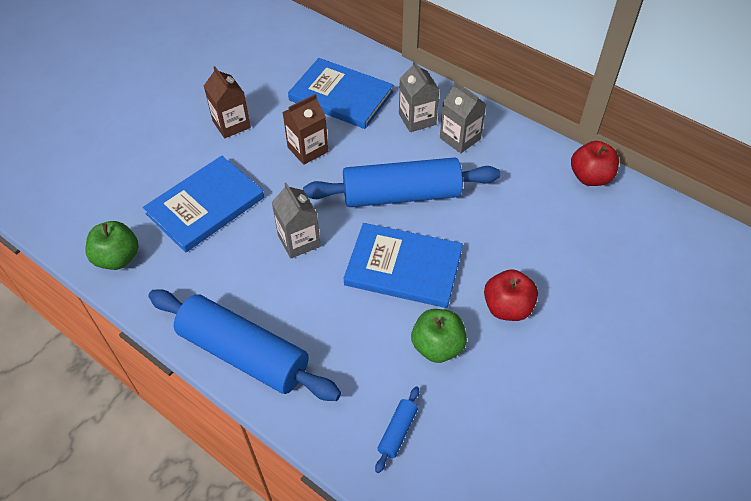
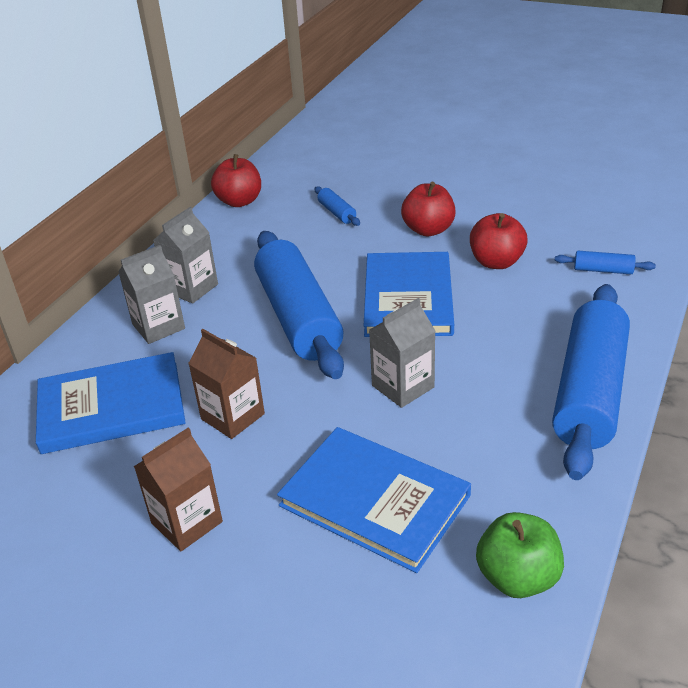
camera: 100 degrees left, 15 degrees down
(341, 96) = (111, 407): blue book -> blue book turned 60 degrees clockwise
(437, 346) = (496, 262): green apple -> red apple
(555, 243) = (337, 213): none -> blue rolling pin

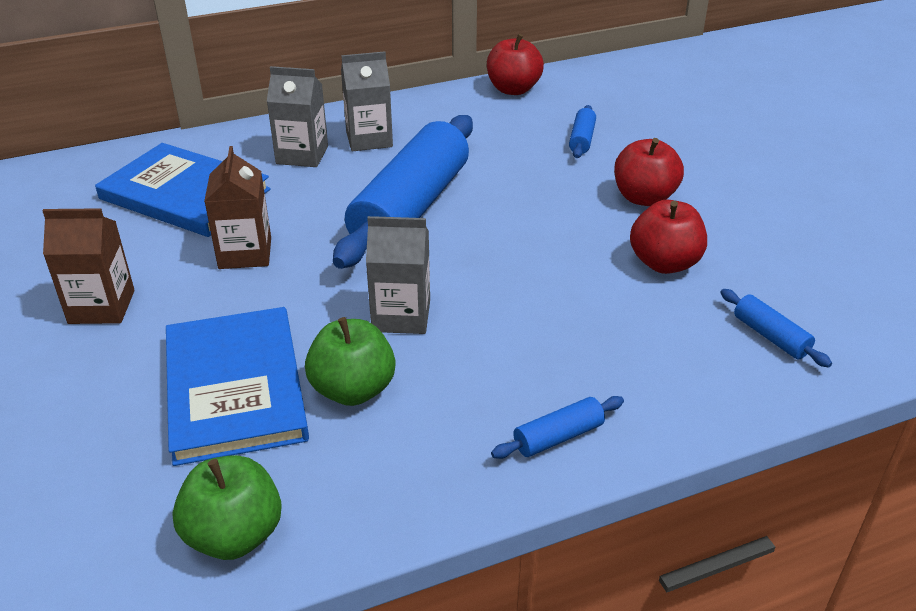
camera: 40 degrees right, 0 degrees up
(408, 298) = (526, 246): blue book -> none
(446, 448) = (353, 390): none -> green apple
(589, 392) = (558, 437): blue rolling pin -> blue rolling pin, size x0.40

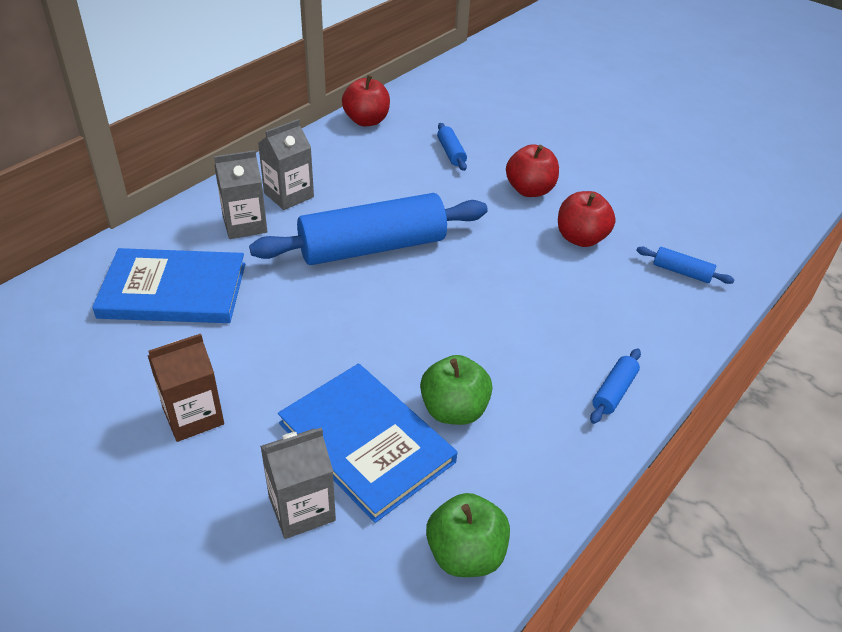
camera: 30 degrees left, 5 degrees up
(245, 253) = (274, 327): brown carton -> none
(401, 316) = (439, 339): grey carton -> grey carton (302, 508)
(410, 208) = (372, 247): blue rolling pin -> blue rolling pin turned 75 degrees clockwise

